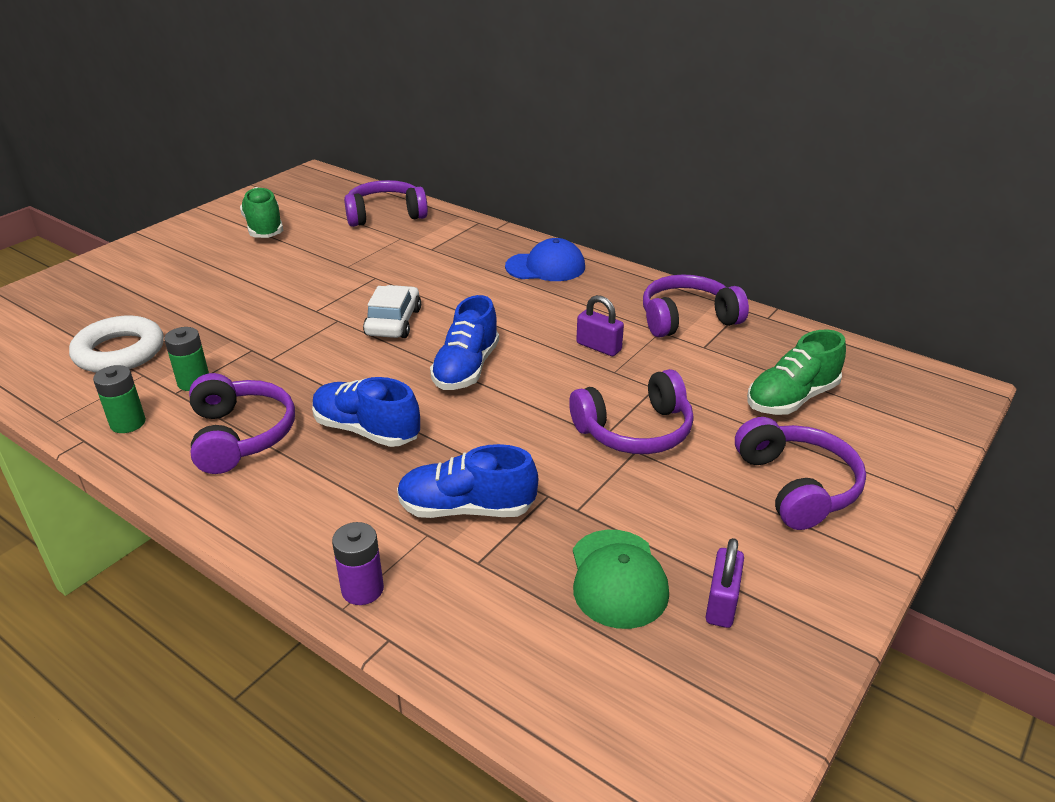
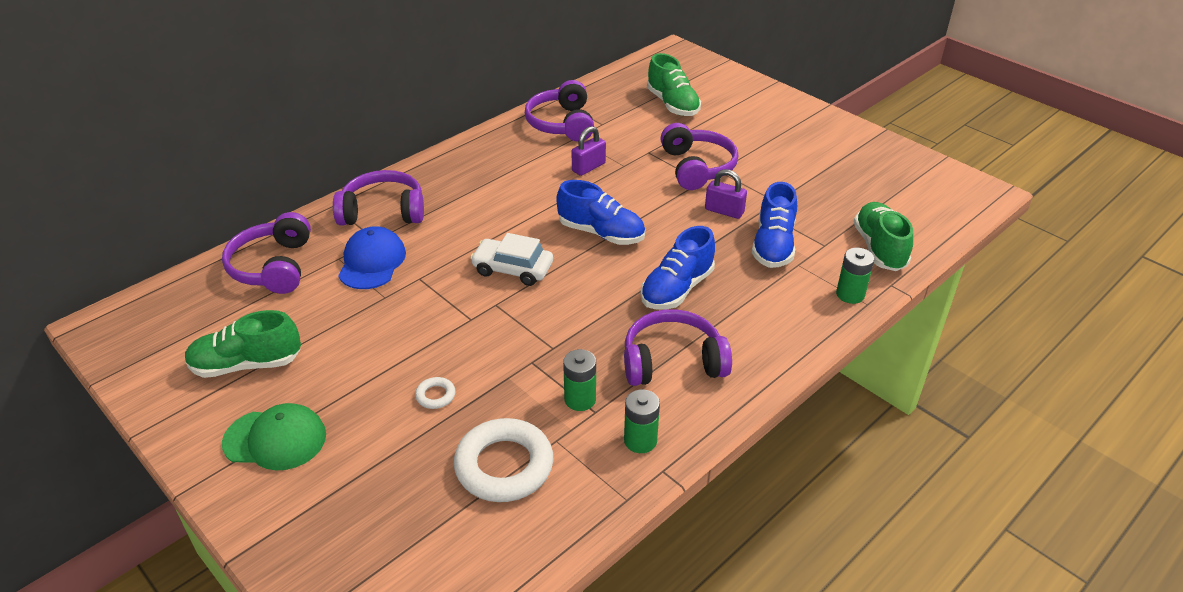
camera: 80 degrees left, 5 degrees up
(214, 308) = (435, 395): none -> white ring
(362, 589) = (850, 294): purple battery -> green battery
(480, 628) = (879, 248): none -> green shoe
(545, 267) = (448, 176): blue cap -> blue cap (372, 262)
(618, 578) = (837, 194): green cap -> green cap (275, 439)
(721, 603) = (854, 164): purple padlock -> purple padlock (724, 211)
(796, 486) = (759, 121): purple headphones -> purple headphones (383, 211)

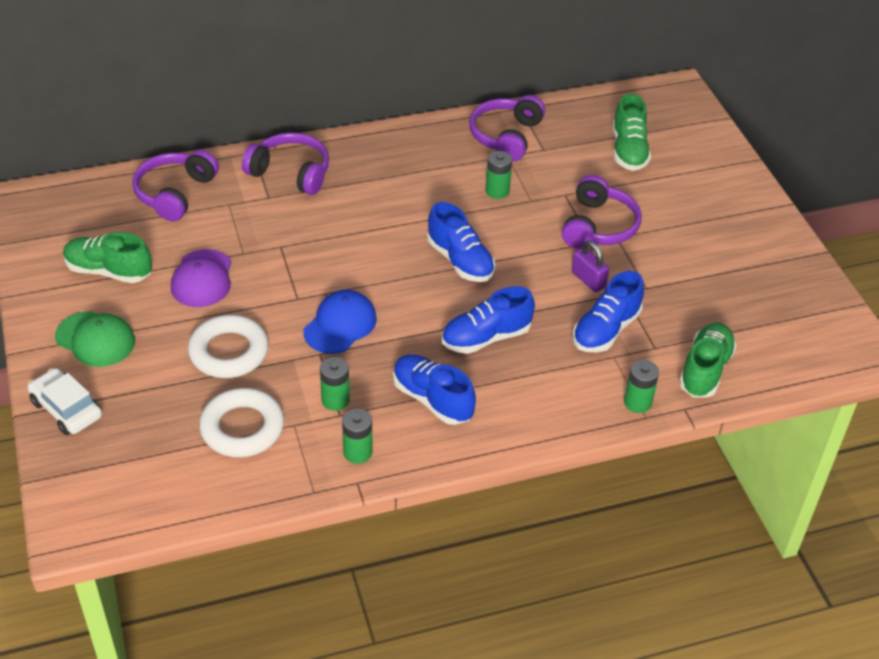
camera: 25 degrees right, 5 degrees up
(357, 336) = (202, 279): none -> purple cap
(372, 262) = (252, 217): blue cap -> blue cap (340, 325)
(435, 395) = (229, 352): white ring -> white ring, size x2.30
(513, 269) = (361, 266): white car -> white car (66, 409)
(588, 167) = (497, 191): purple padlock -> green battery
(672, 362) = (432, 399): purple headphones -> blue shoe

